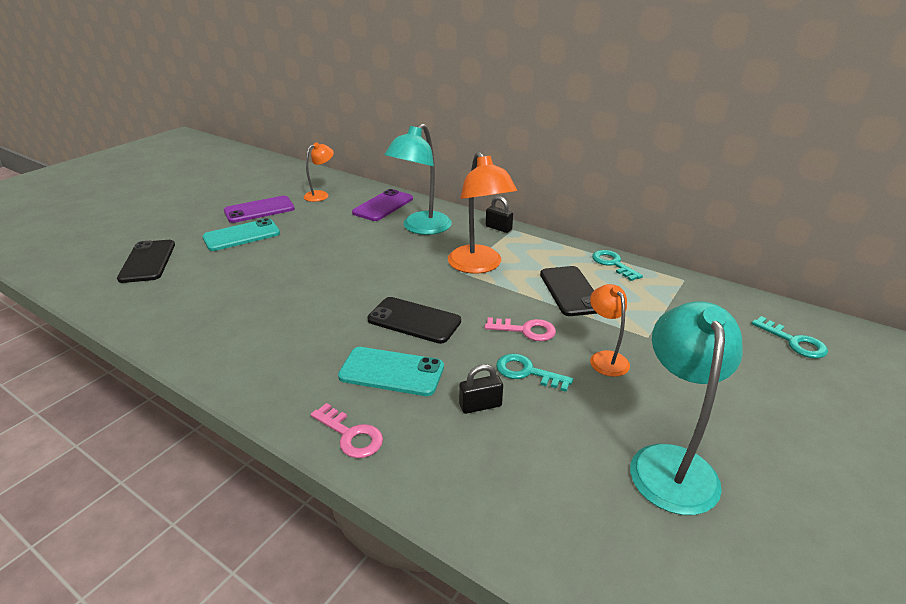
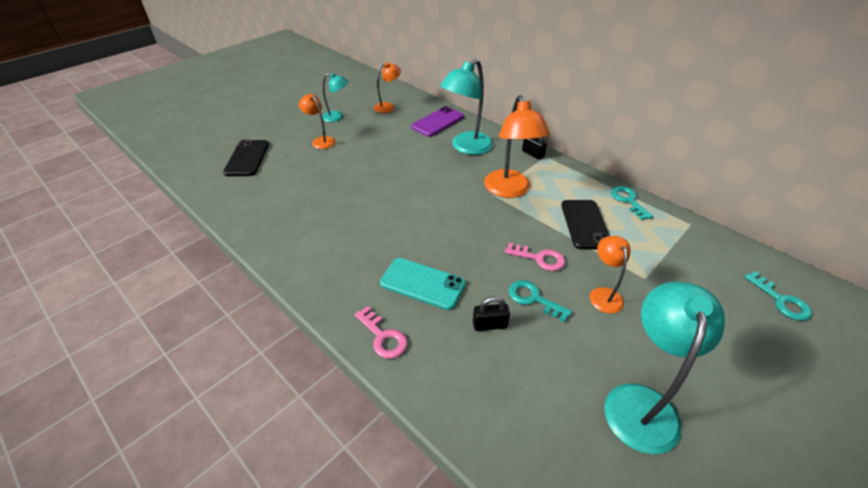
camera: 10 degrees right, 10 degrees up
(242, 235) = (320, 141): turquoise phone -> orange lamp
(259, 210) = (337, 117): purple phone -> turquoise lamp
(414, 320) = (447, 237): black phone -> none

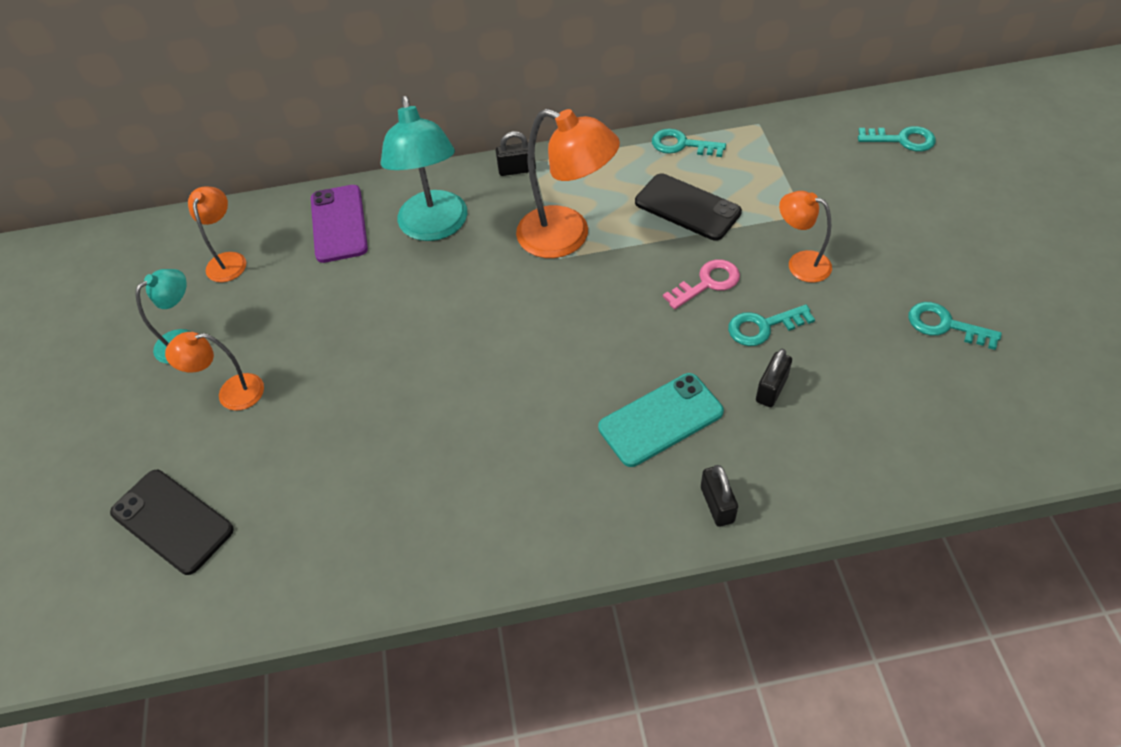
camera: 50 degrees left, 10 degrees up
(383, 337) = (717, 504): pink key -> black padlock
(641, 402) = (944, 325): turquoise lamp -> turquoise key

